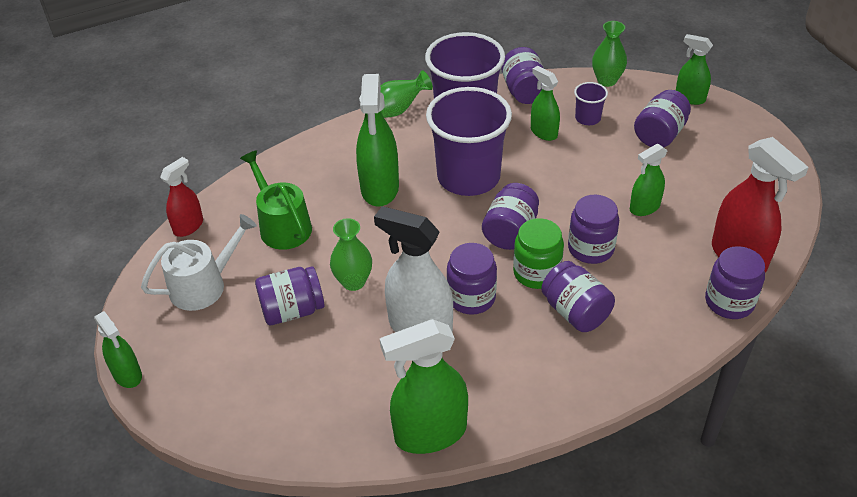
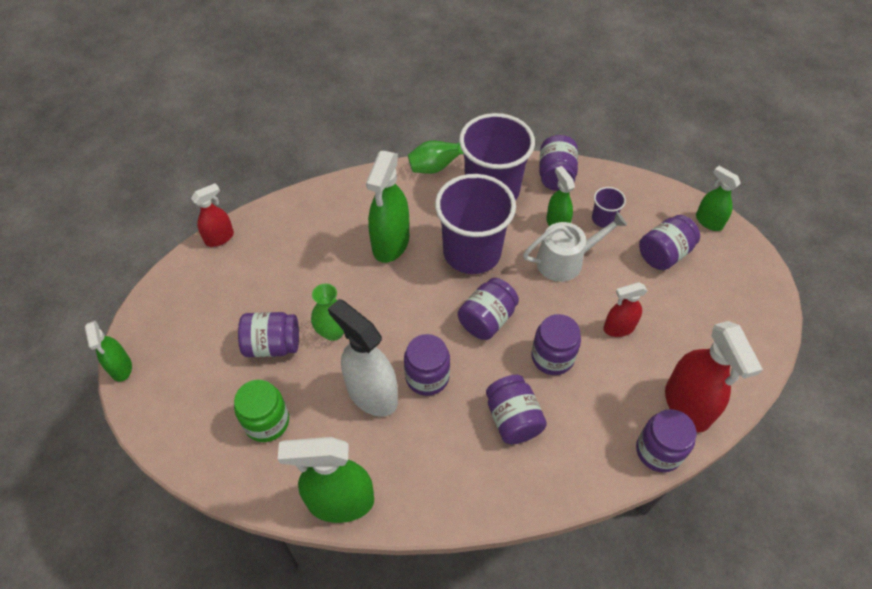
camera: 15 degrees right, 10 degrees up
(204, 285) = (211, 299): white watering can -> white watering can (565, 261)
(282, 226) = (295, 258): green watering can -> none
(536, 273) = (494, 368): green jar -> green jar (267, 422)
(606, 80) = (637, 183): green vase -> none
(644, 207) = (618, 328): green spray bottle -> red spray bottle

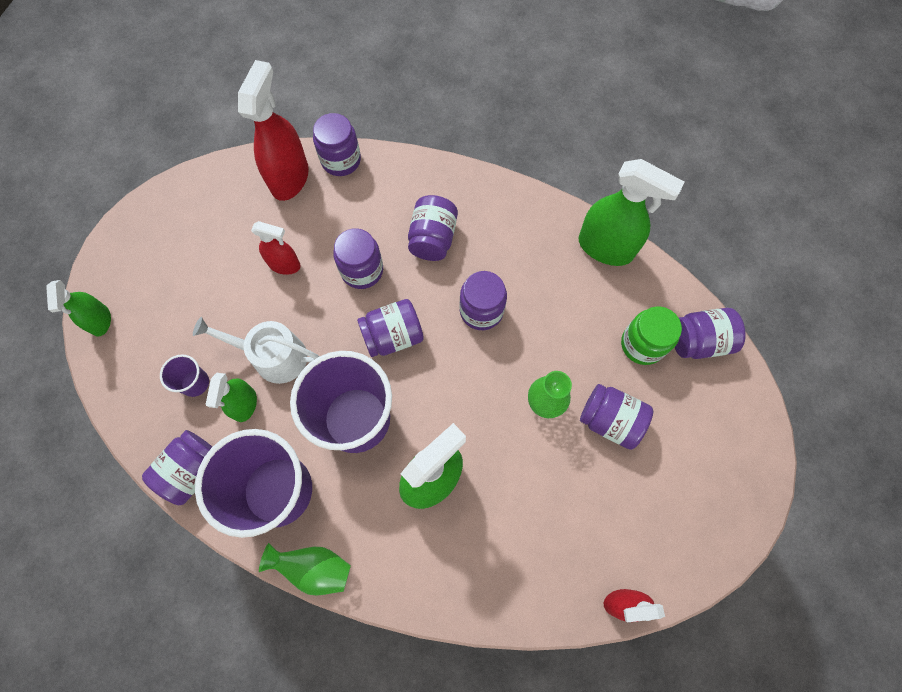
camera: 150 degrees left, 15 degrees up
(121, 367) = (770, 477): green spray bottle -> none
(372, 394) = (538, 321): white spray bottle -> none
(664, 254) = (177, 311): purple jar -> purple jar (698, 341)

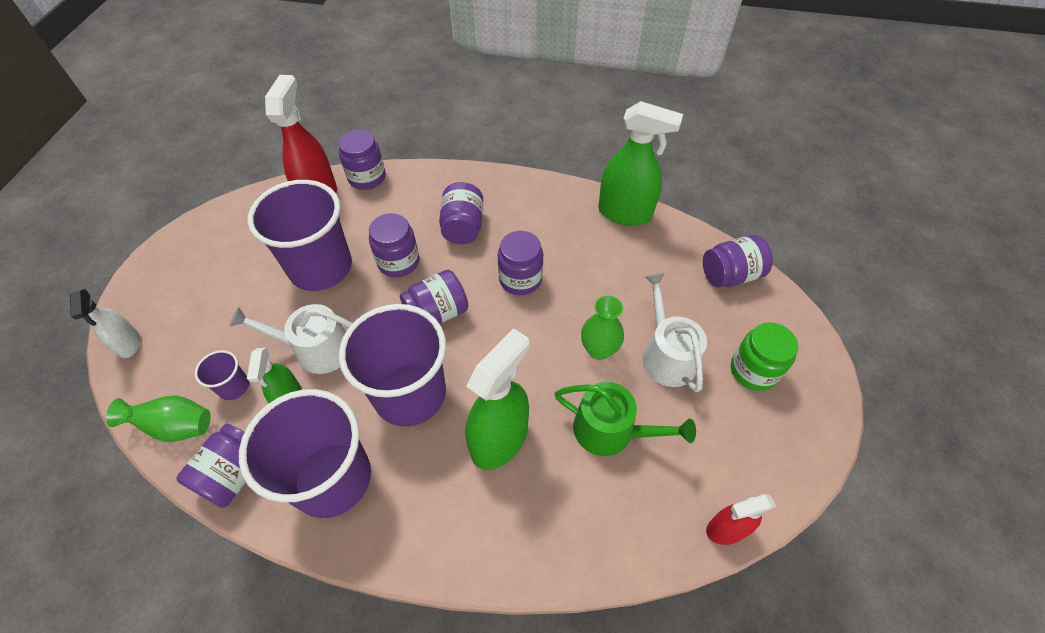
camera: 10 degrees left, 15 degrees down
(100, 321) = (129, 344): green spray bottle -> white spray bottle
(284, 265) = (321, 268): red spray bottle -> purple cup
(314, 567) = (382, 554): green vase -> green vase (176, 426)
(538, 489) = (611, 430): none -> green watering can
(610, 420) = (666, 355): purple jar -> white watering can
(642, 344) = (679, 285): green jar -> green jar (753, 370)

